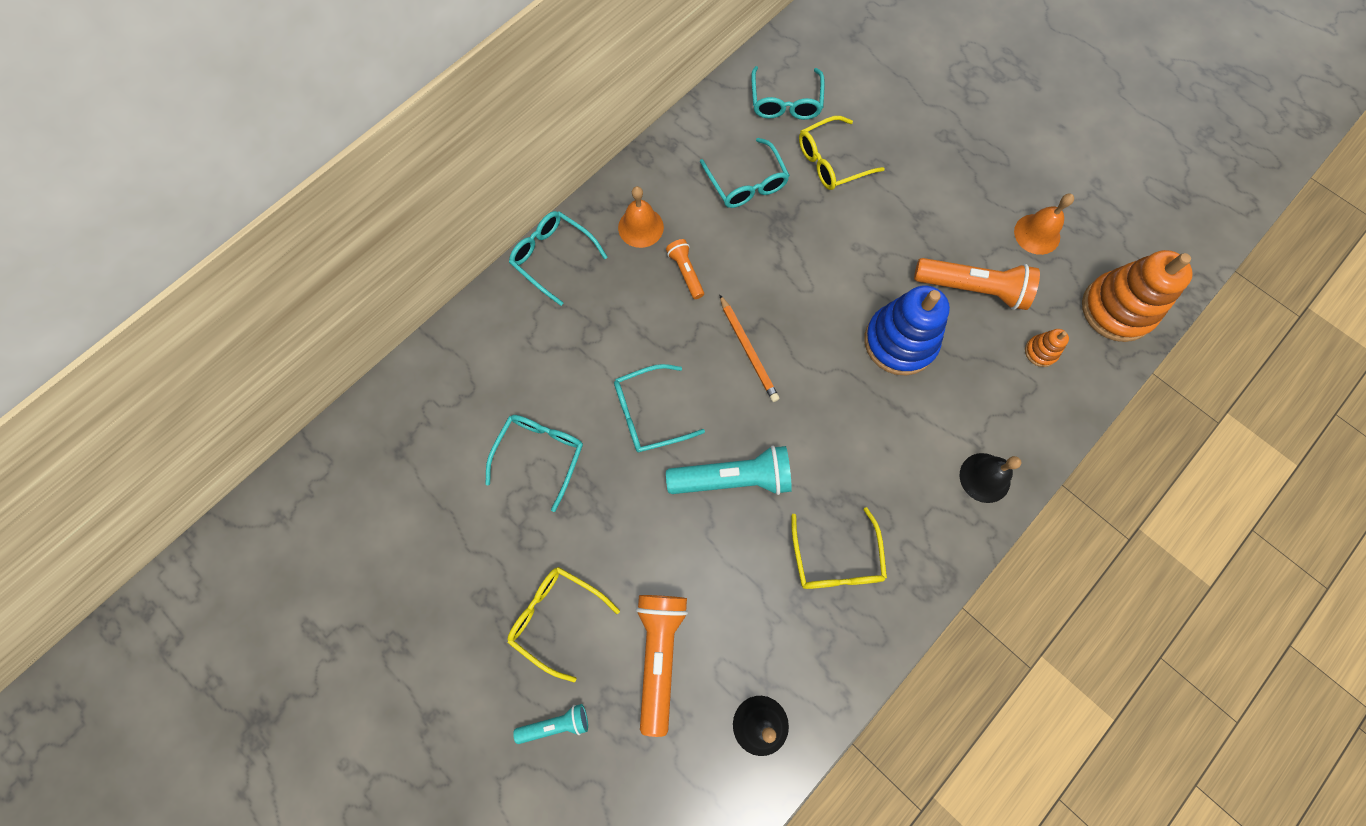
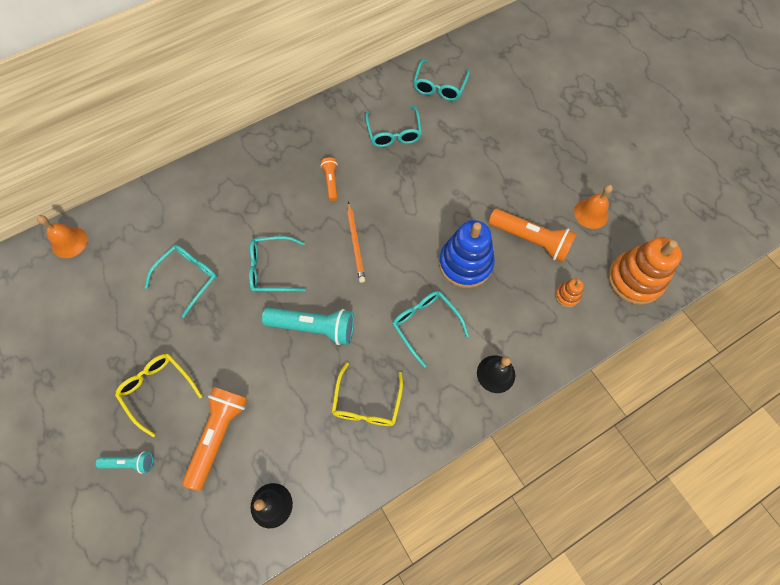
camera: 15 degrees right, 5 degrees down
(553, 257) = (245, 152): turquoise glasses -> turquoise glasses (425, 324)
(640, 227) = (311, 145): orange bell -> orange bell (69, 242)
(831, 161) = (458, 132): yellow glasses -> none

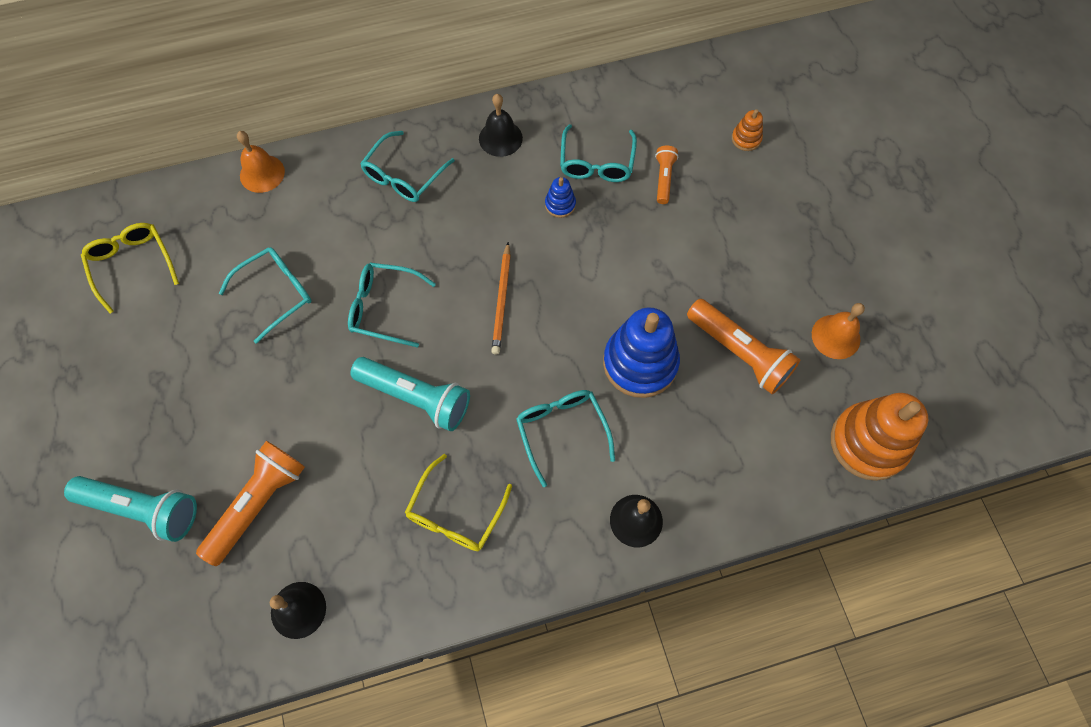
camera: 15 degrees right, 0 degrees up
(69, 242) = (143, 212): orange bell -> orange bell (262, 173)
(130, 463) = (142, 509): turquoise flashlight -> turquoise flashlight, size x1.86
(158, 390) = (200, 427): yellow glasses -> yellow glasses (132, 265)
(321, 131) = (500, 138): none -> black bell
(331, 182) = (493, 210): orange flashlight -> orange flashlight (664, 178)
(377, 167) = (560, 204): none -> blue stacking toy
(439, 87) = (678, 112): turquoise glasses -> turquoise glasses (403, 176)
(567, 295) = (766, 441): orange stacking toy -> orange stacking toy (746, 139)

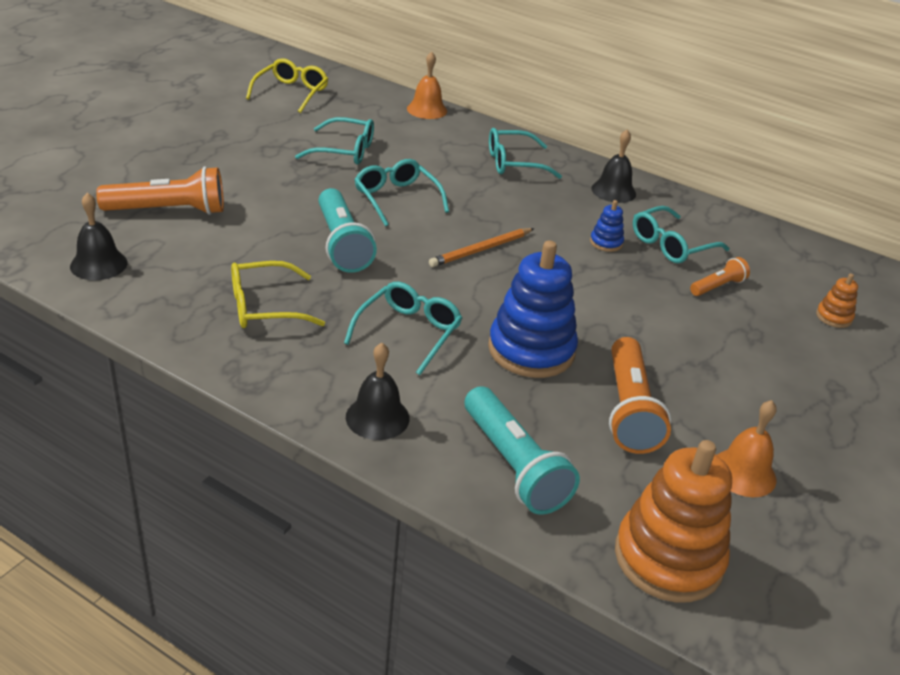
camera: 45 degrees right, 30 degrees down
(142, 509) = (113, 167): turquoise flashlight -> turquoise flashlight (513, 465)

